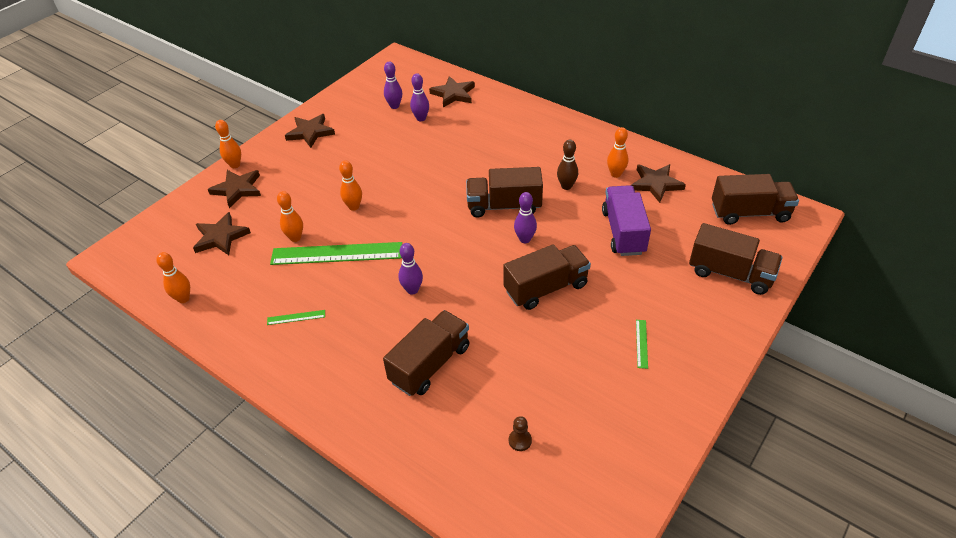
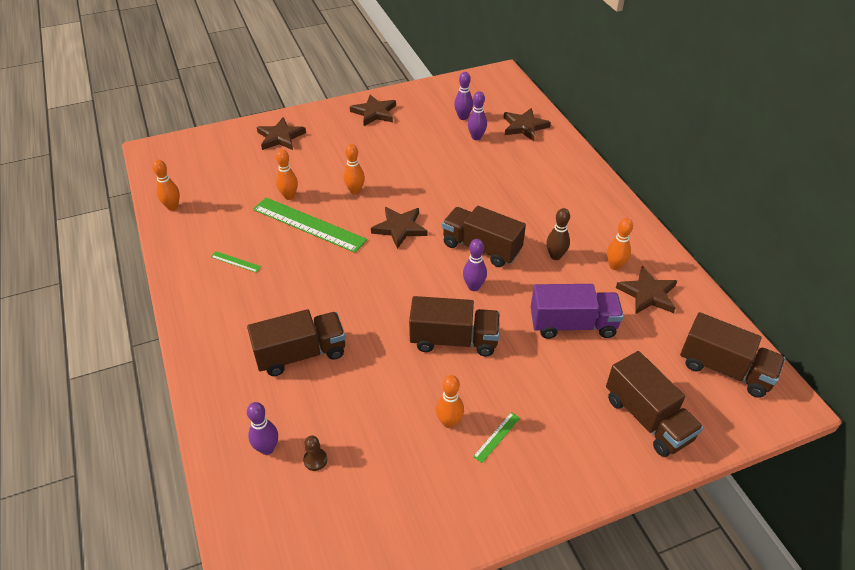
camera: 30 degrees right, 0 degrees up
(220, 237) = (237, 170): brown star -> brown star (399, 228)
(235, 165) = (295, 116): orange bowling pin -> orange bowling pin (449, 422)
(412, 290) = (341, 284): purple bowling pin -> purple bowling pin (267, 448)
(623, 232) = (572, 325): purple truck -> purple truck turned 60 degrees clockwise

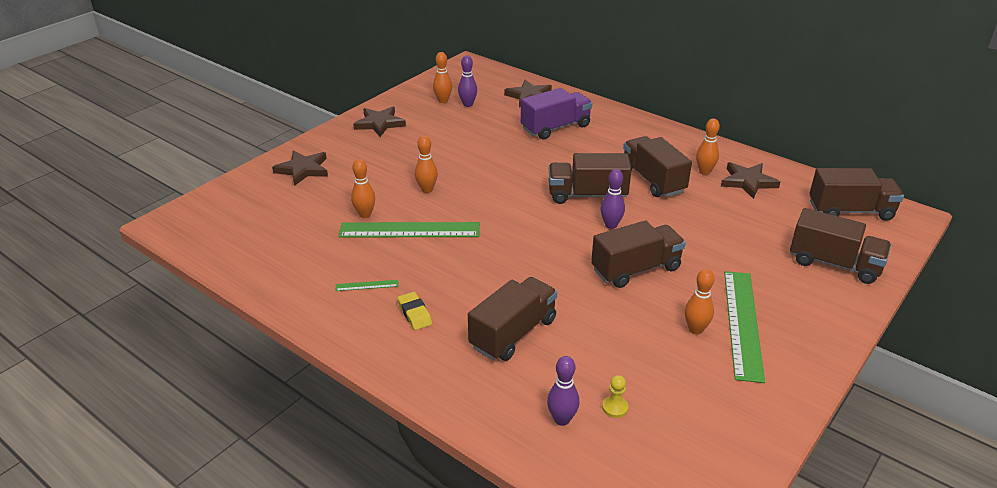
camera: 30 degrees left, 10 degrees down
(172, 207) = (245, 264): orange bowling pin -> orange bowling pin (443, 101)
(247, 302) = (415, 314): none -> yellow eraser
(315, 460) = (615, 408): brown pawn -> yellow pawn
(399, 228) = (500, 204): brown star -> none
(476, 137) = (496, 116): purple bowling pin -> none
(497, 437) = (743, 323): green ruler -> green ruler, size x2.45
(555, 256) = (653, 180): brown bowling pin -> brown truck
(572, 325) = (716, 223): purple truck -> purple truck (555, 127)

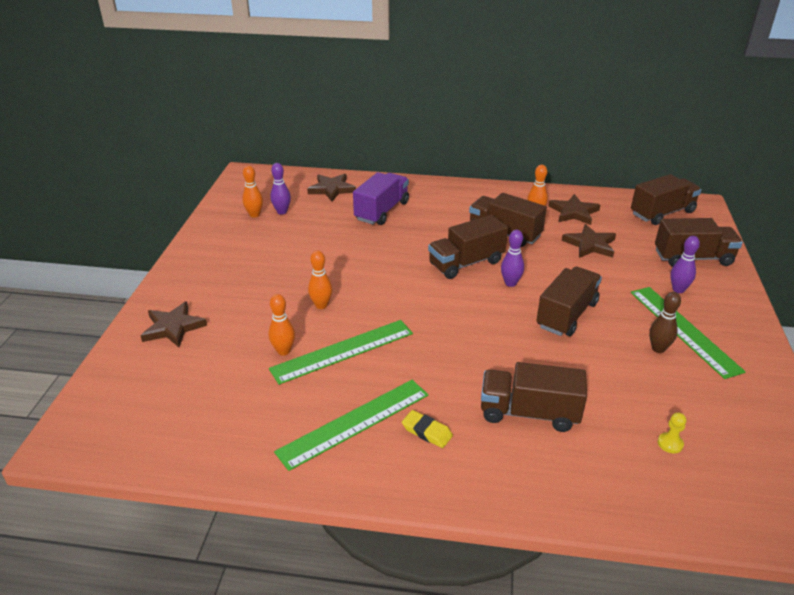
camera: 30 degrees left, 0 degrees up
(367, 285) = (354, 422): green ruler -> green ruler, size x2.45
(379, 123) = (211, 255): brown star -> brown star (590, 245)
(513, 333) = (529, 413): brown truck -> brown truck turned 90 degrees counterclockwise
(562, 419) = (643, 474): purple bowling pin -> purple bowling pin (678, 289)
(695, 329) = (658, 349): orange bowling pin -> brown bowling pin

